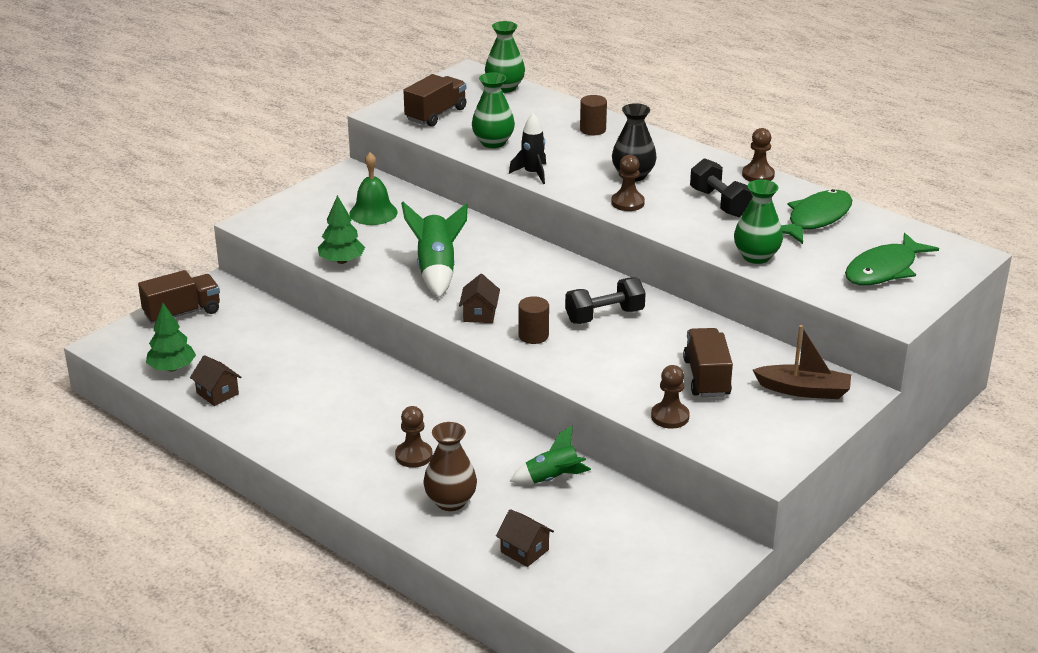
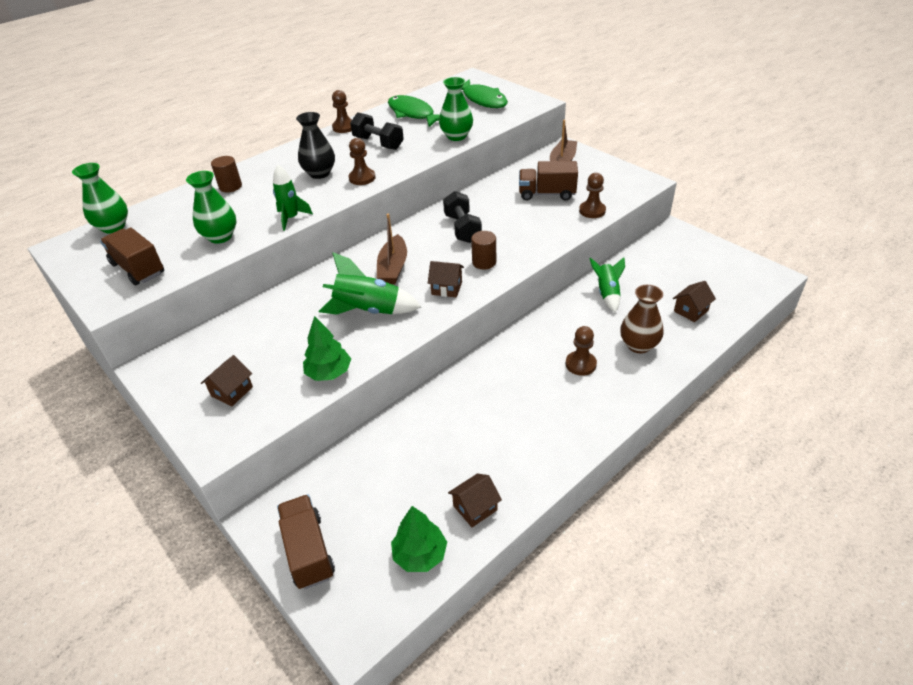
camera: 80 degrees left, 10 degrees up
(318, 217) = (232, 391): none -> brown house
(373, 213) = (244, 350): green bell -> none
(515, 276) = (393, 268): none -> brown boat
(532, 173) = (291, 218): black rocket -> green rocket
(720, 203) = (378, 143): black dumbbell -> black dumbbell turned 60 degrees clockwise

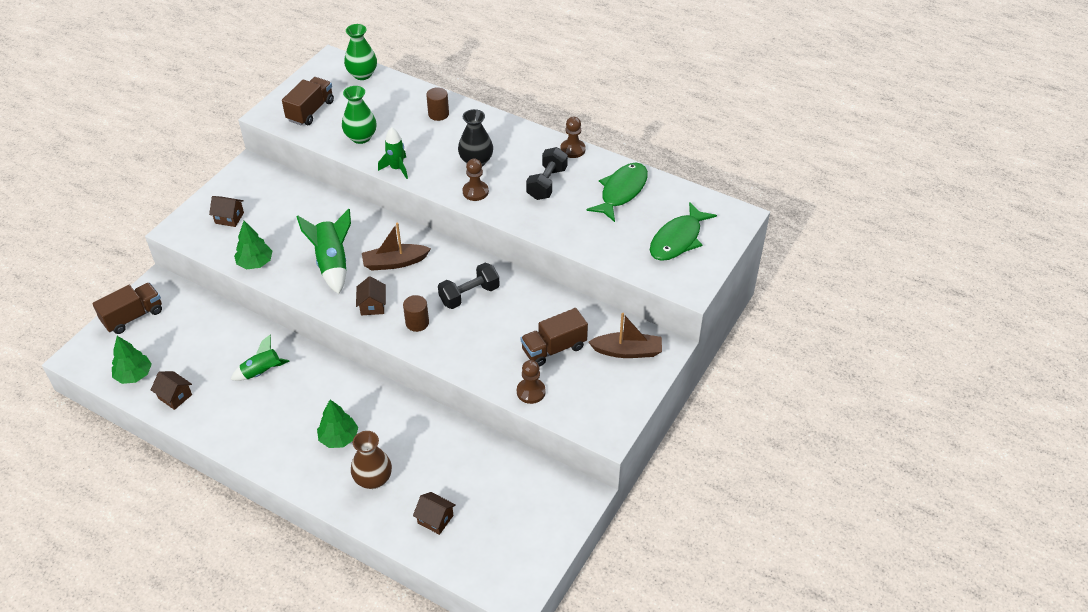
camera: 70 degrees right, 5 degrees up
(456, 136) = (580, 238): green vase -> none
(547, 194) = (554, 348): brown truck -> brown truck turned 105 degrees counterclockwise
(580, 364) = (339, 438): brown pawn -> green tree
(607, 293) = (447, 445): green rocket -> green rocket (262, 372)

